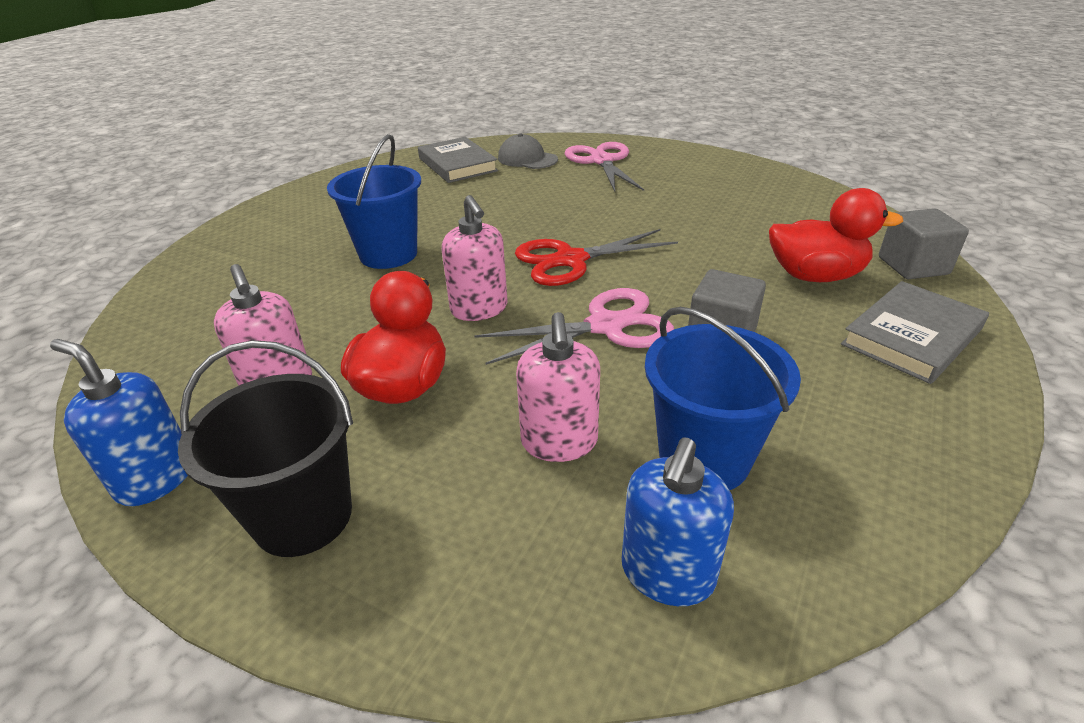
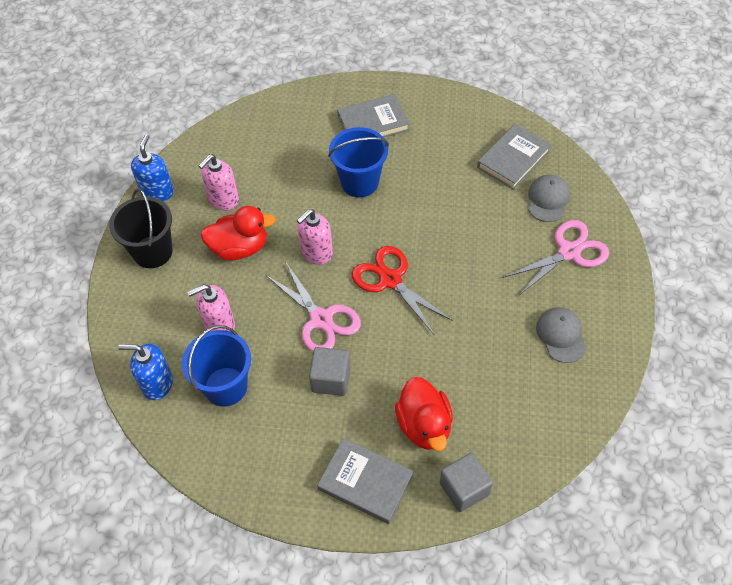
camera: 70 degrees right, 20 degrees up
(302, 229) = (373, 123): none -> grey book
(706, 181) = (561, 335): none -> grey cap

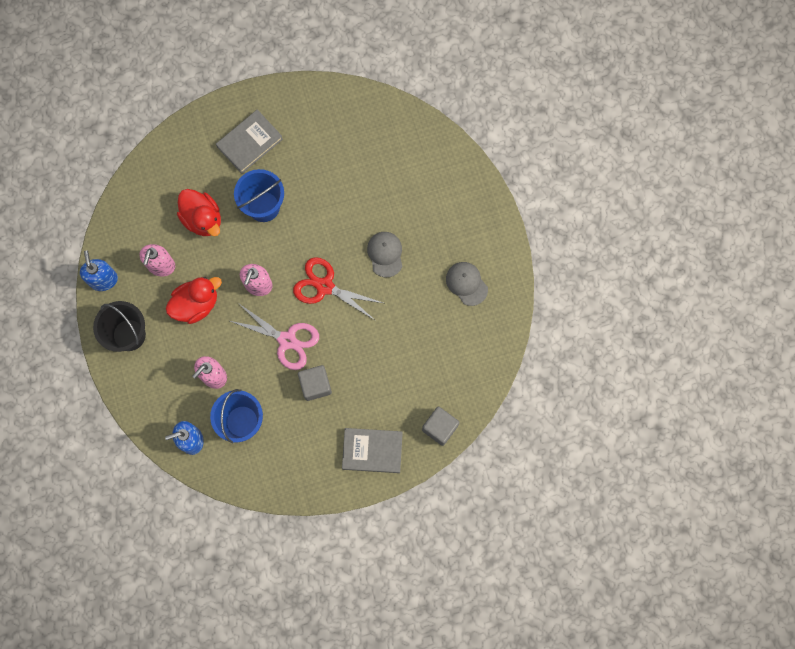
camera: 25 degrees left, 20 degrees up
(424, 425) = (395, 393): red duck -> red duck (203, 219)
(513, 159) = (378, 136): grey book -> none
(548, 199) = (418, 166): grey cap -> grey cap (385, 254)
(569, 252) = (449, 209): pink scissors -> none

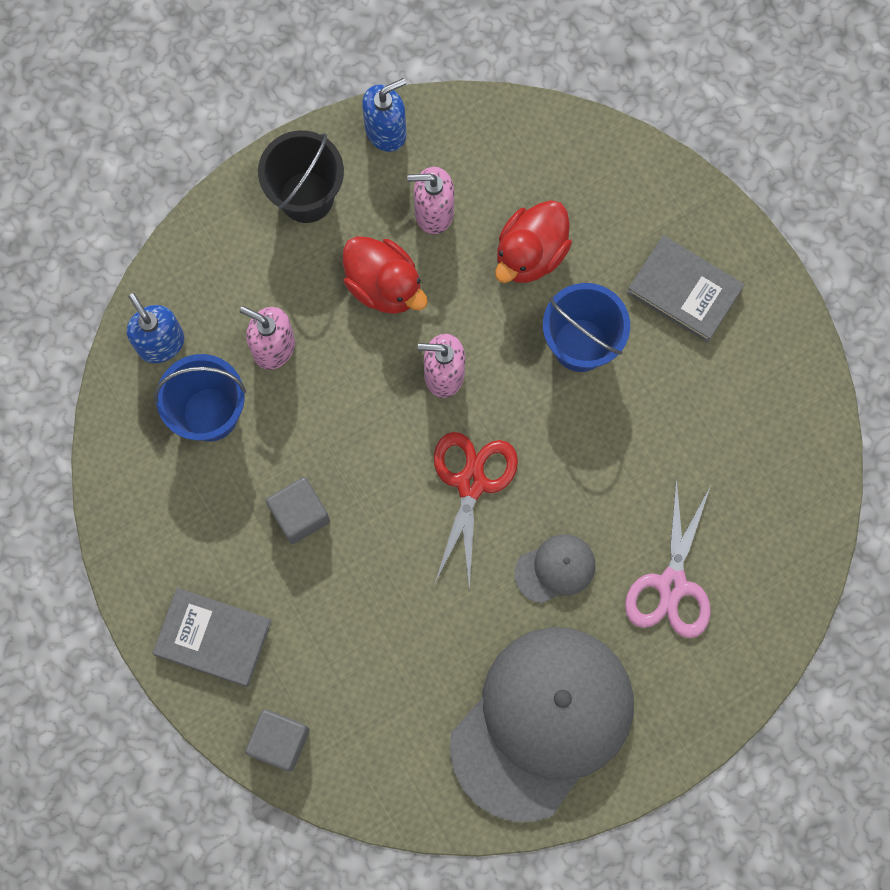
camera: 75 degrees right, 0 degrees up
(287, 340) = (363, 447): pink scissors -> pink scissors (672, 585)
(372, 451) = (213, 638): grey book -> grey book turned 60 degrees counterclockwise
(466, 283) = (542, 722): grey cap -> grey cap, size x2.42

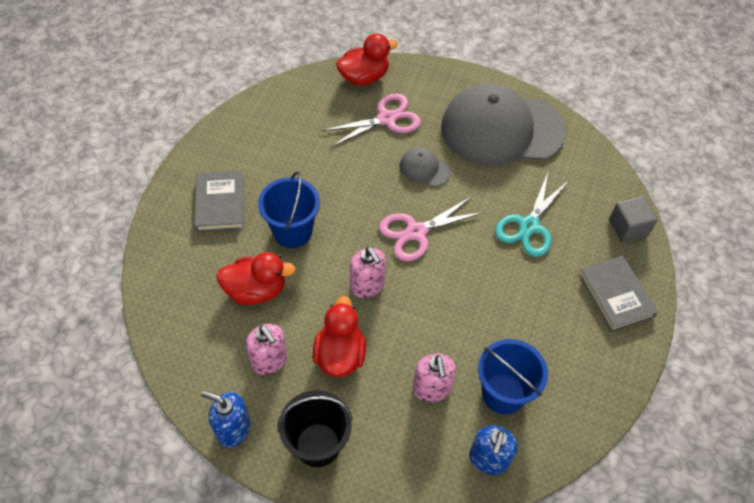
camera: 130 degrees left, 20 degrees down
(300, 514) = (512, 301): grey cube -> none
(376, 623) = (529, 226): none -> turquoise scissors
(471, 483) = (416, 232): red scissors -> pink scissors
(769, 613) = (364, 77): none -> red duck

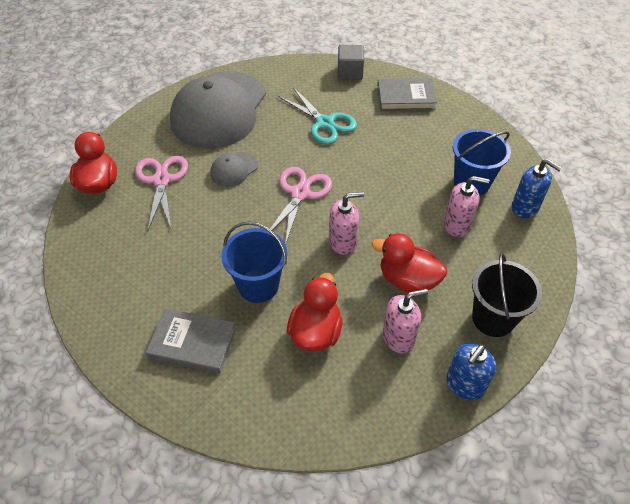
camera: 70 degrees left, 5 degrees down
(416, 232) = (300, 193): pink scissors -> pink scissors turned 150 degrees counterclockwise

